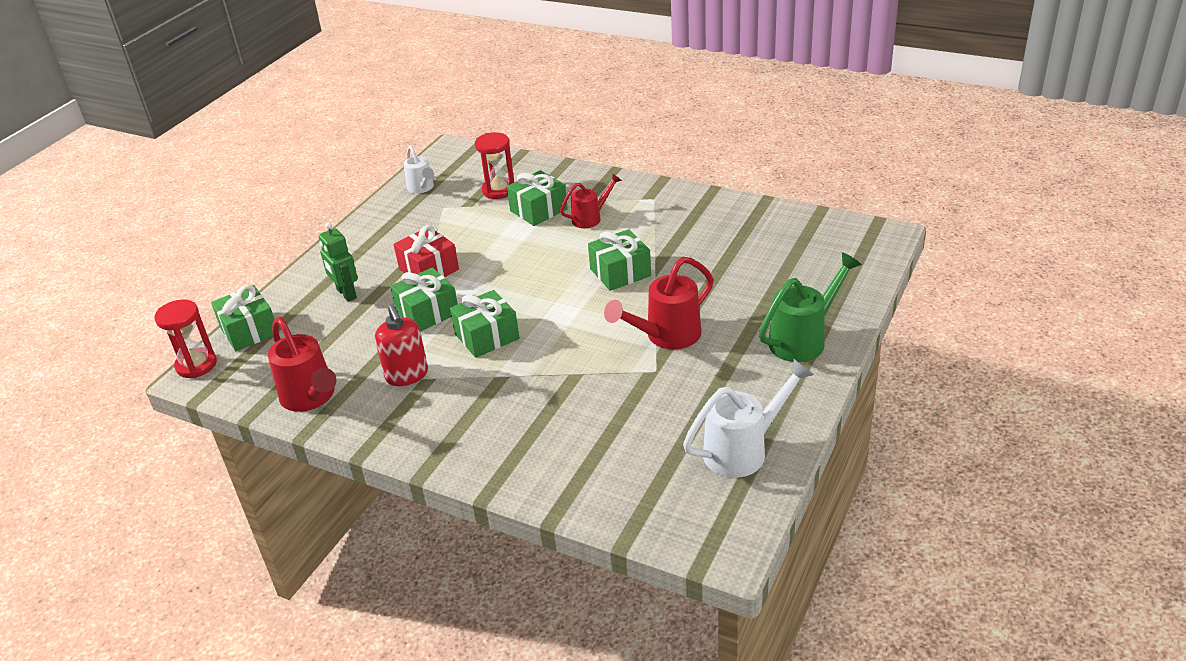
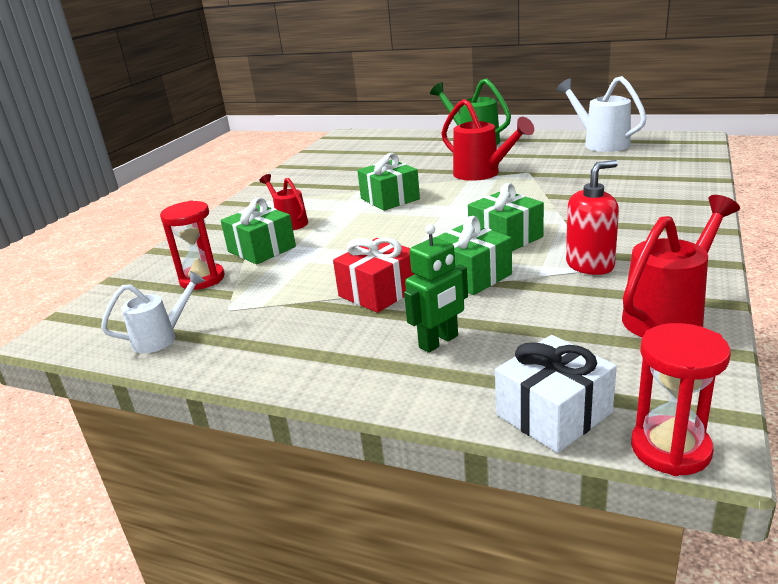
camera: 95 degrees left, 10 degrees down
(249, 330) = (553, 413): green gift -> white gift

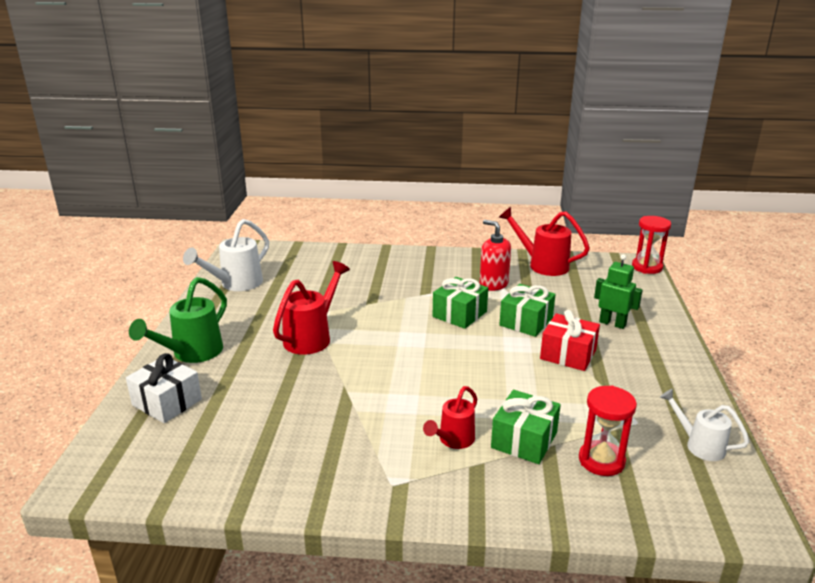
camera: 110 degrees left, 0 degrees up
(390, 199) = (380, 382): green gift -> none
(553, 413) = (646, 289): white gift -> white gift (167, 402)

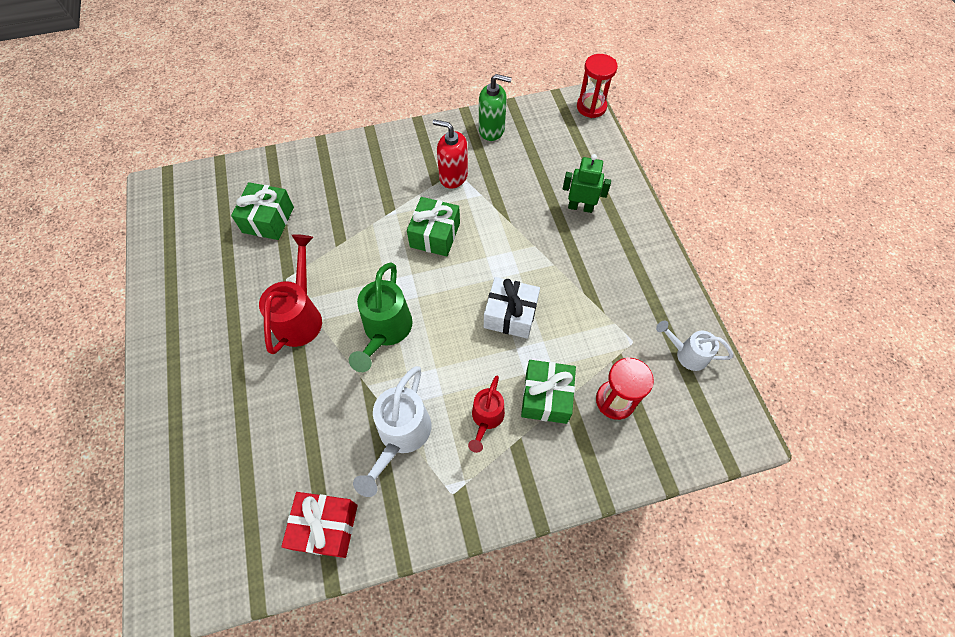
camera: 20 degrees left, 35 degrees up
(167, 402) = (195, 461): white gift -> white gift (510, 315)
(192, 353) = (185, 381): green watering can -> green watering can (385, 331)
(236, 284) = (181, 253): white watering can -> white watering can (401, 436)
(526, 322) = (501, 228): green gift -> green gift (268, 220)
(542, 265) = (492, 130): red watering can -> green soap dispenser
(568, 354) = (552, 266): red gift -> red gift (325, 527)

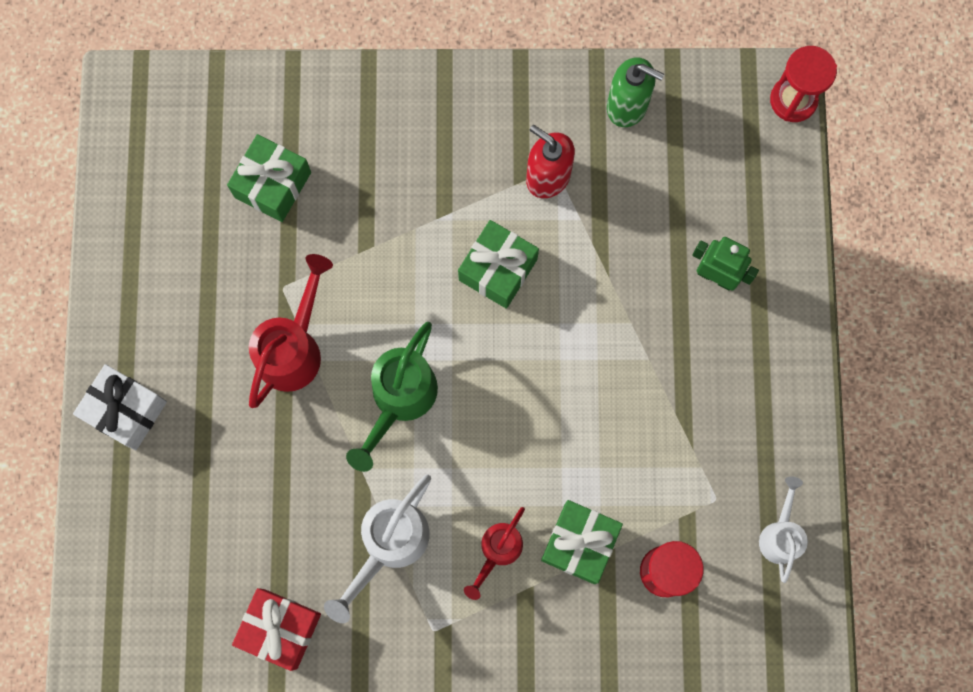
camera: 15 degrees right, 15 degrees up
(510, 315) = (567, 419): white gift -> white gift (126, 410)
(687, 354) = (780, 535): white watering can -> white watering can turned 60 degrees clockwise

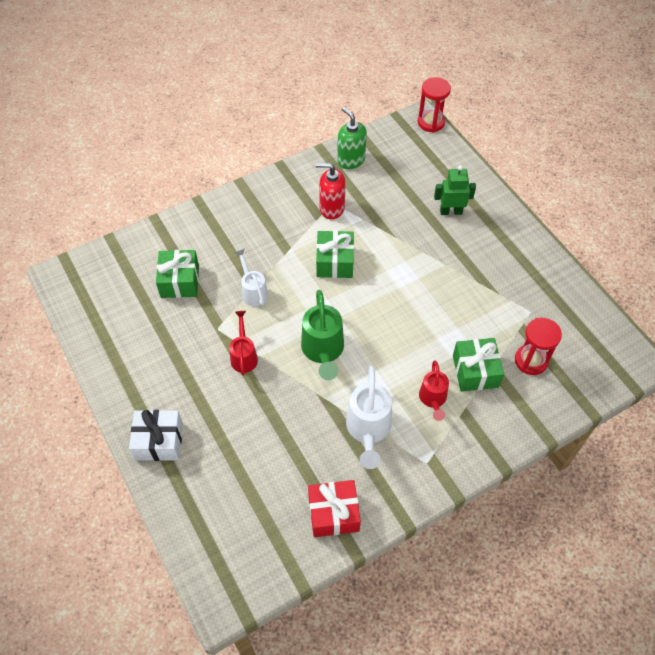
camera: 30 degrees left, 20 degrees down
(294, 348) = (244, 356): red watering can -> red watering can, size x0.63
(627, 106) = (351, 160): green soap dispenser -> green soap dispenser turned 120 degrees counterclockwise
(780, 535) = (575, 311): white watering can -> white watering can (253, 291)

